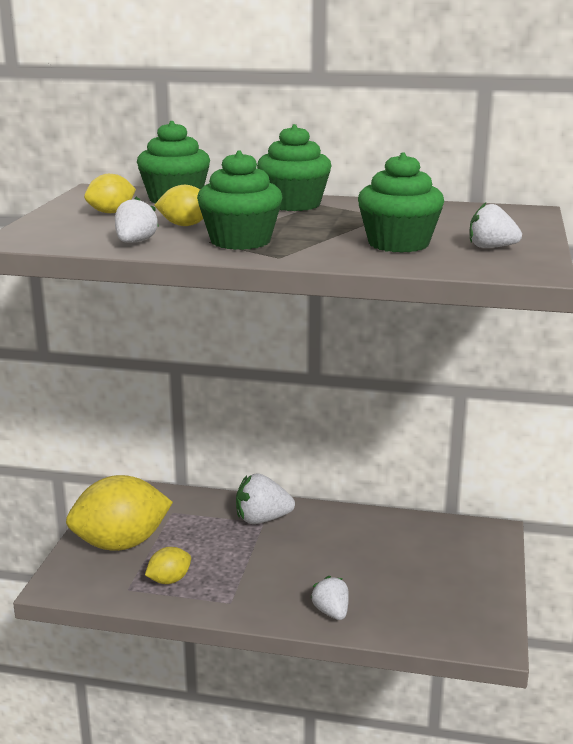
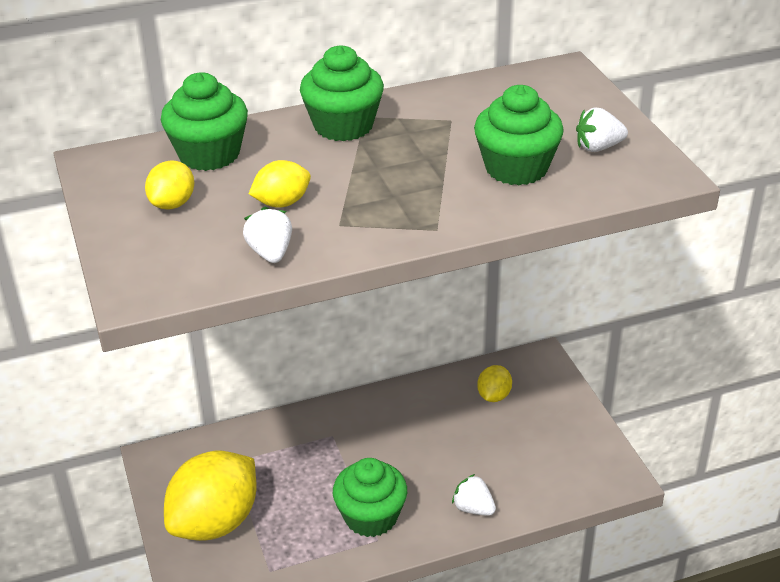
camera: 30 degrees left, 15 degrees up
(169, 580) = (300, 542): yellow lemon -> yellow lemon (494, 396)
(240, 241) = (370, 214): green cupcake -> green cupcake (371, 517)
(262, 519) = (328, 432): white strawberry -> none

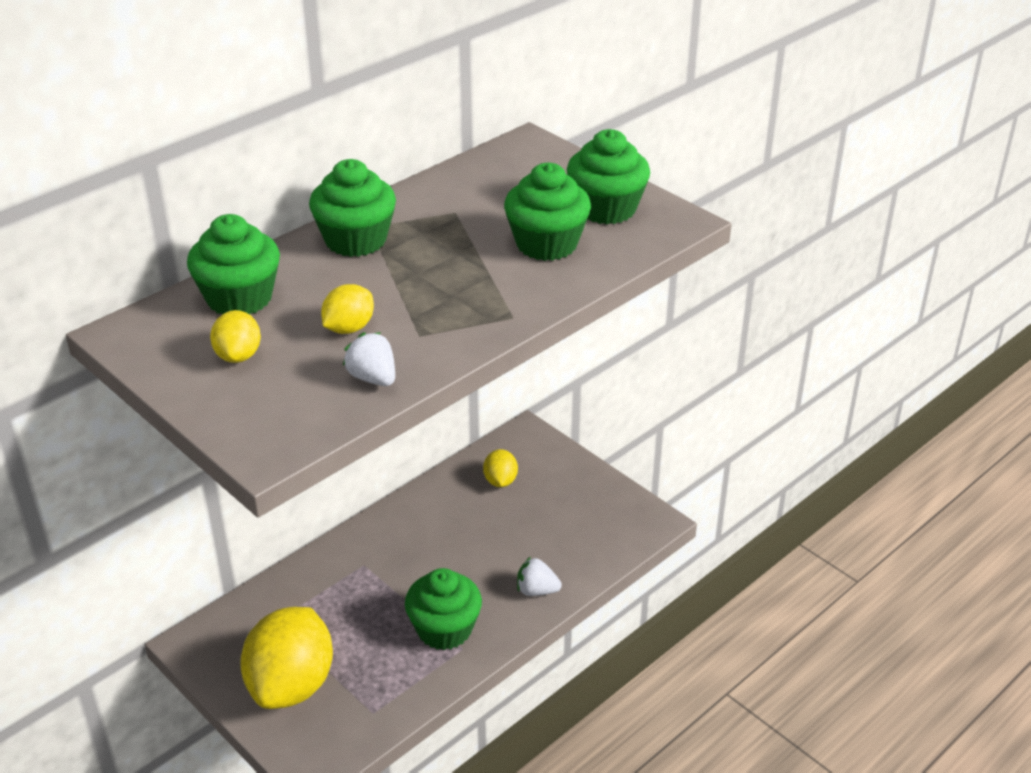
camera: 25 degrees left, 0 degrees up
(598, 147) = (606, 209): white strawberry -> green cupcake

